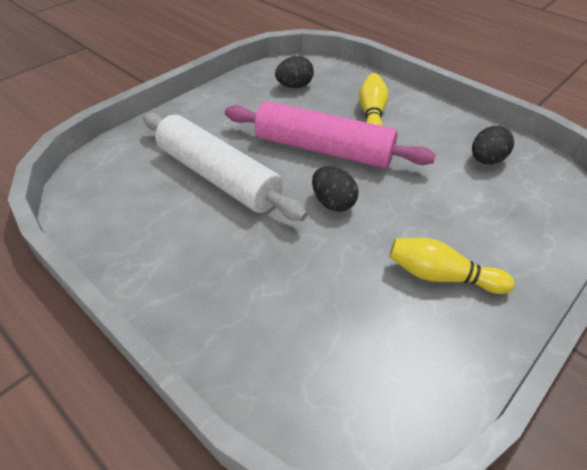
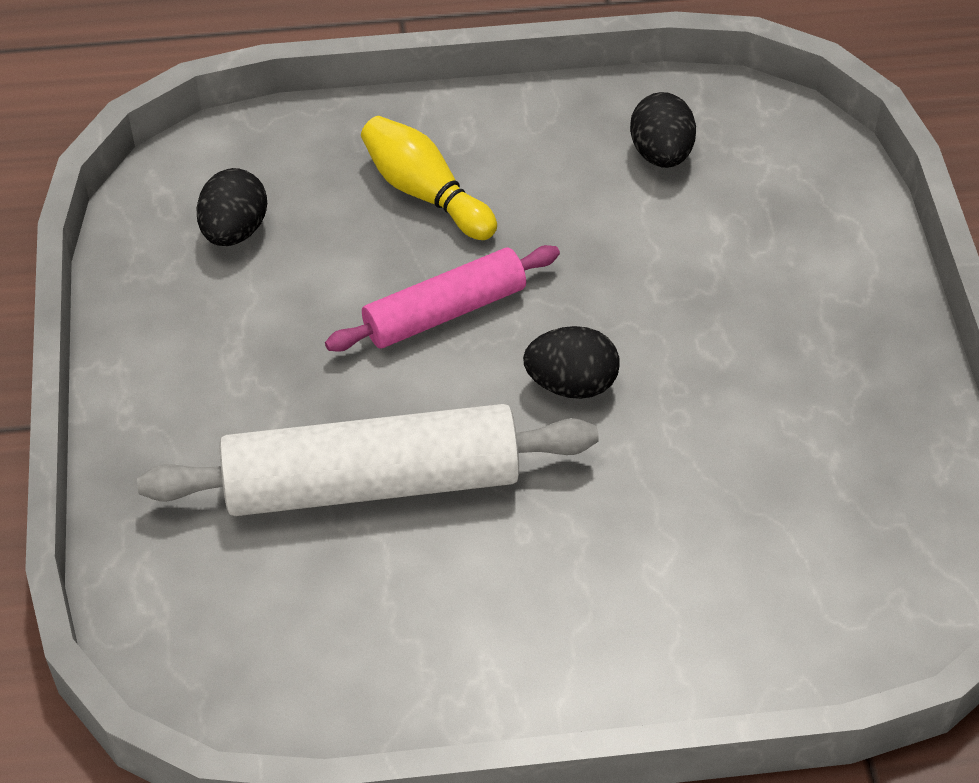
camera: 50 degrees left, 5 degrees up
(323, 149) = (445, 312): pink rolling pin -> pink rolling pin, size x0.61
(441, 276) = (801, 371): yellow bowling pin -> none

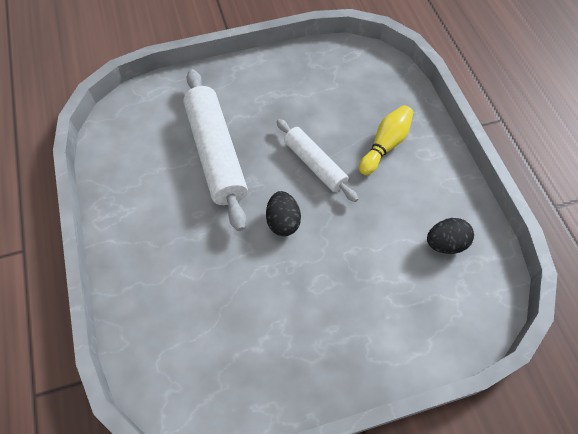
camera: 80 degrees right, 10 degrees up
(234, 231) = (342, 81): black egg -> none
(445, 312) = (315, 164): pink rolling pin -> white rolling pin

